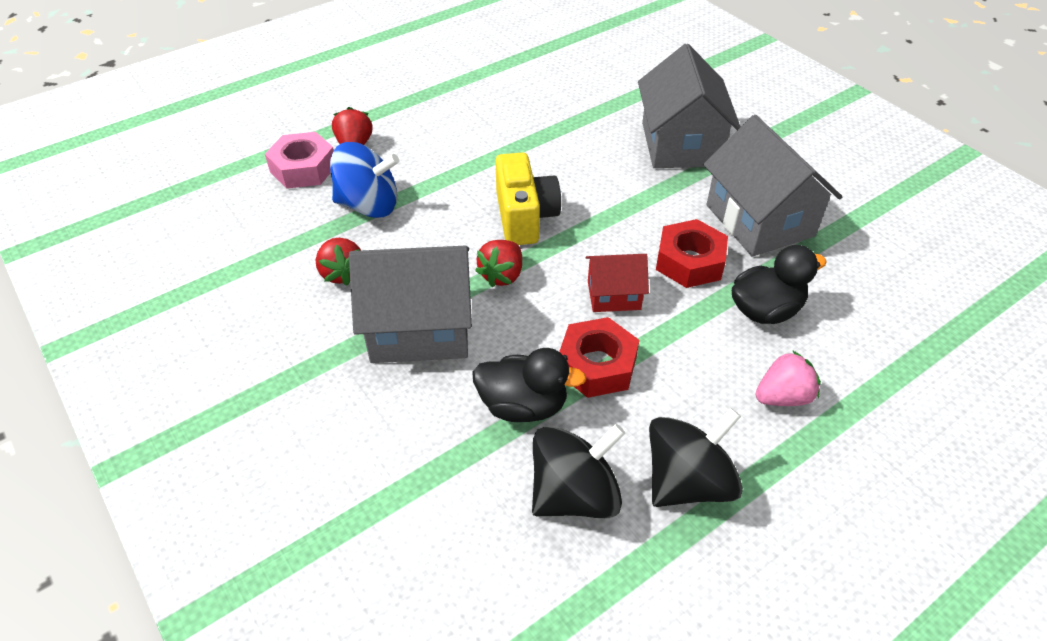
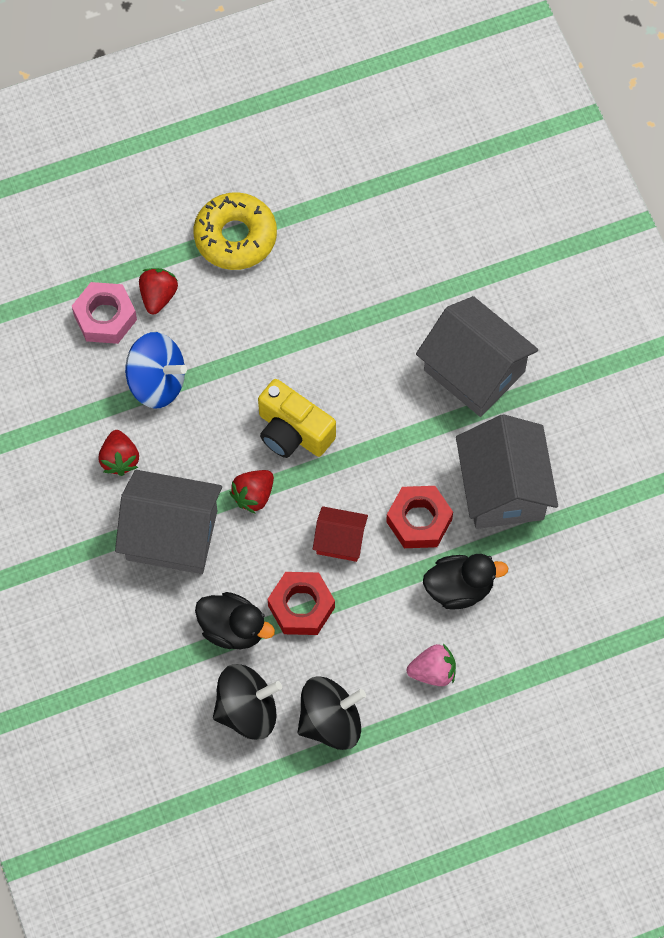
camera: 15 degrees right, 20 degrees up
(418, 98) = (235, 237): none -> yellow donut
(524, 217) = (293, 432): yellow camera -> yellow camera turned 120 degrees clockwise
(680, 144) = (474, 370): grey house -> grey house turned 60 degrees counterclockwise

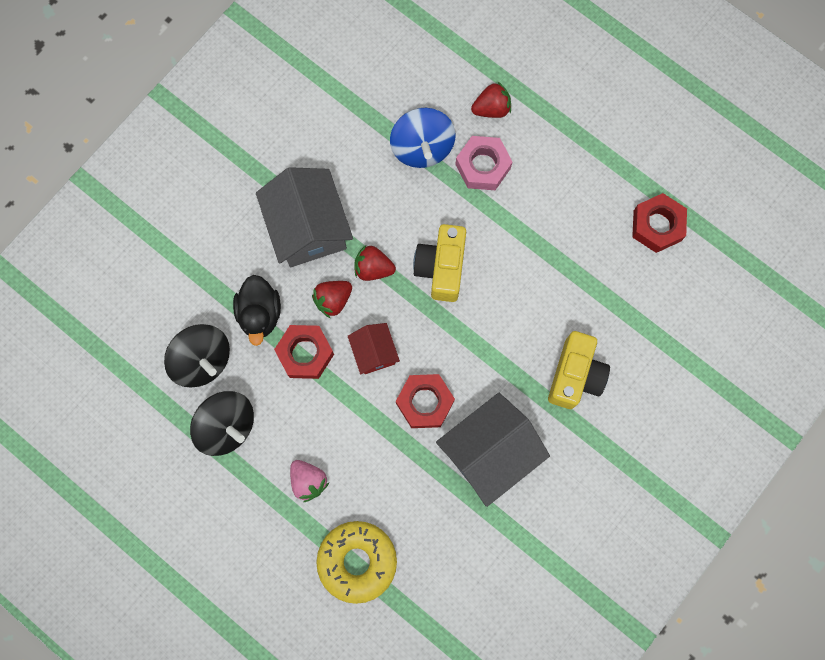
camera: 60 degrees right, 10 degrees up
(105, 317) = (451, 81): pink nut -> pink nut (483, 166)
(119, 459) = (345, 157): red strawberry -> red strawberry (333, 300)
(235, 237) = (575, 135): yellow donut -> yellow donut (357, 561)
(373, 217) = (657, 226): none -> red nut
(459, 588) = (387, 464): black duck -> none
(474, 370) = (575, 375): grey house -> yellow camera

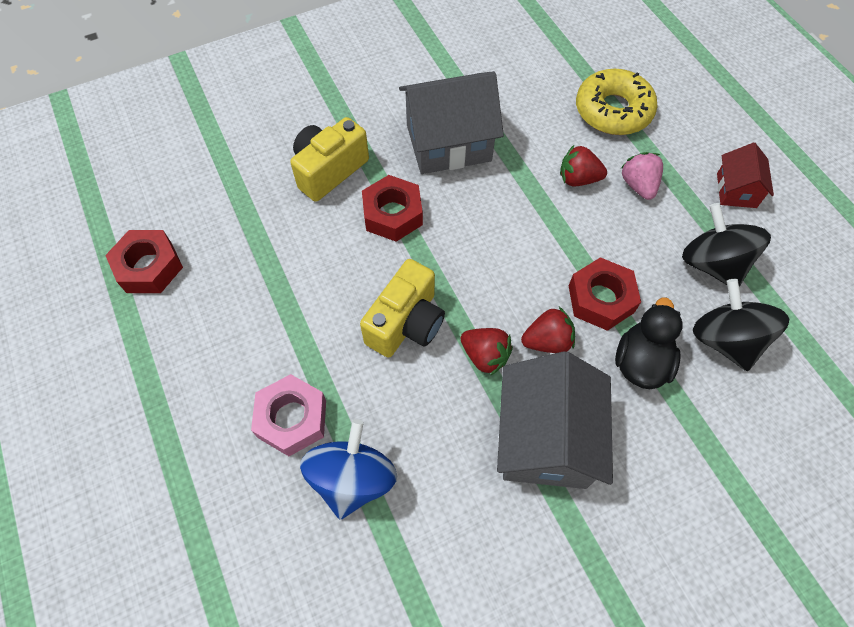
camera: 155 degrees left, 15 degrees down
(374, 352) = (522, 270): red house -> red house (736, 190)
(425, 402) = (490, 205): red nut -> red nut (393, 214)
(491, 108) = (235, 490): red strawberry -> red strawberry (578, 179)

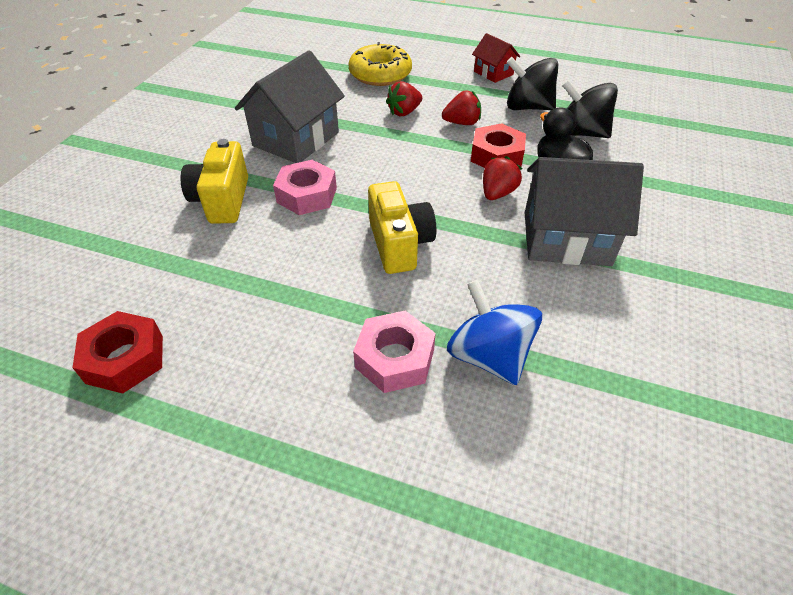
camera: 45 degrees left, 15 degrees down
(393, 214) = (307, 195): red nut -> pink nut
(485, 356) = (473, 225): red strawberry -> red strawberry (462, 123)
(545, 439) = (566, 238): grey house -> grey house turned 45 degrees counterclockwise
(638, 185) = (442, 97): pink strawberry -> none

